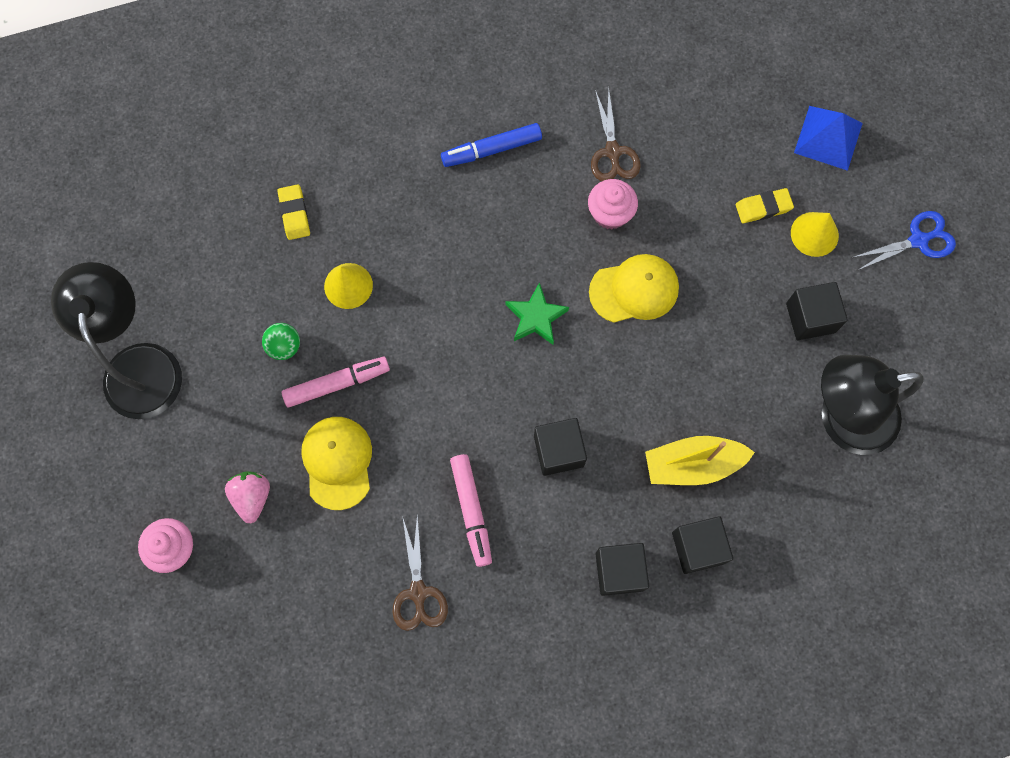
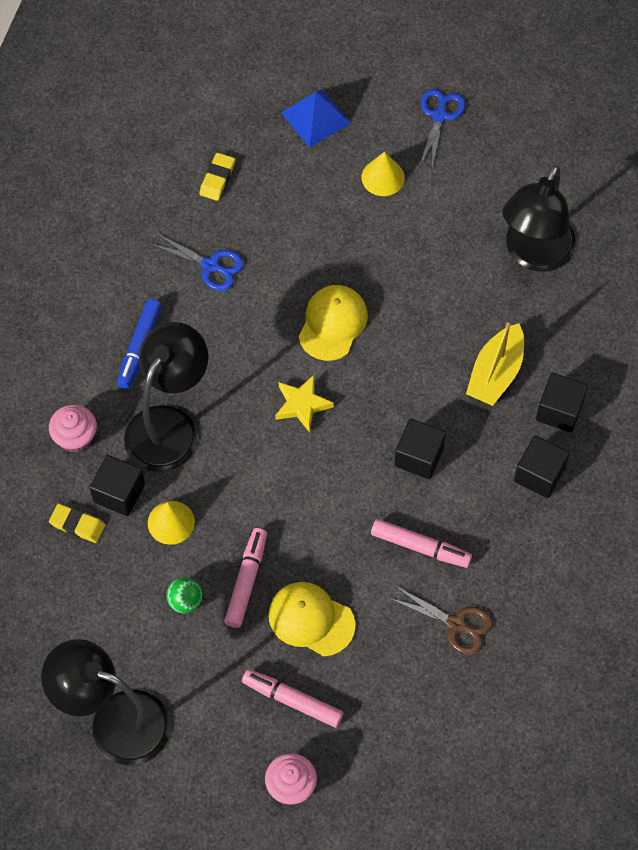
camera: 55 degrees left, 10 degrees down
(252, 497) = (292, 700): pink strawberry -> pink marker
(436, 223) = (169, 425): none -> black lamp
(536, 317) = (302, 405): green star -> yellow star
(610, 213) = (259, 300): pink cupcake -> pink cupcake (75, 437)
(612, 152) = (210, 265): brown scissors -> blue scissors
(763, 208) = (336, 196): yellow eraser -> yellow eraser (217, 179)
(810, 318) = (444, 223): black cube -> black cube (119, 493)

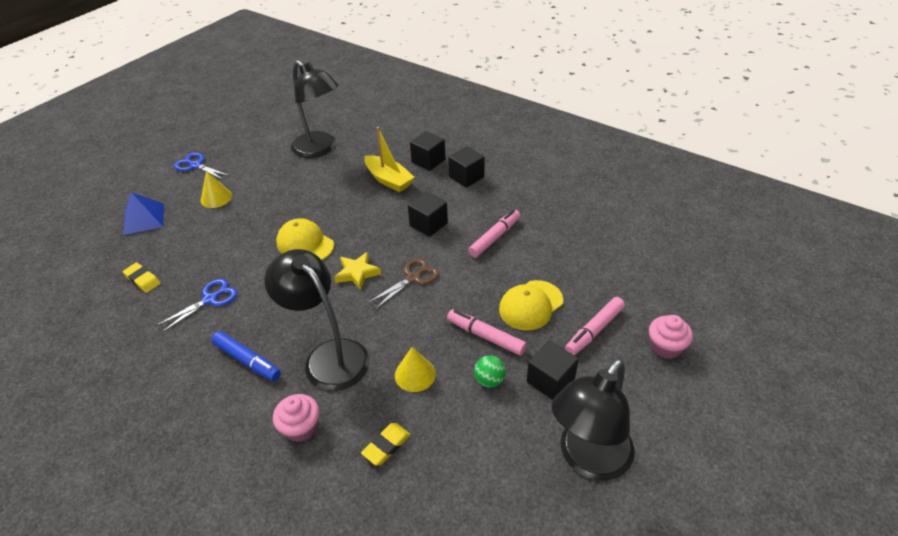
camera: 70 degrees left, 20 degrees down
(119, 493) = (371, 406): black cube -> black cube (550, 380)
(456, 624) = (557, 233): brown scissors -> brown scissors (413, 278)

